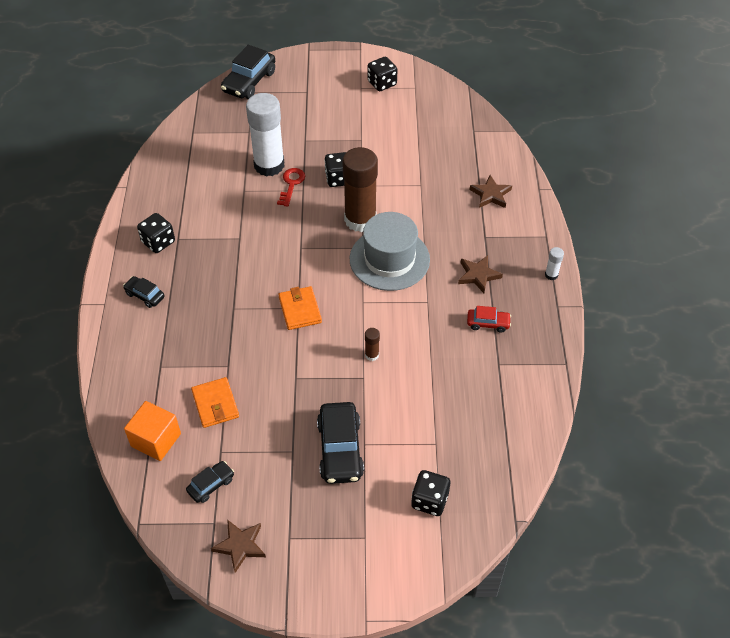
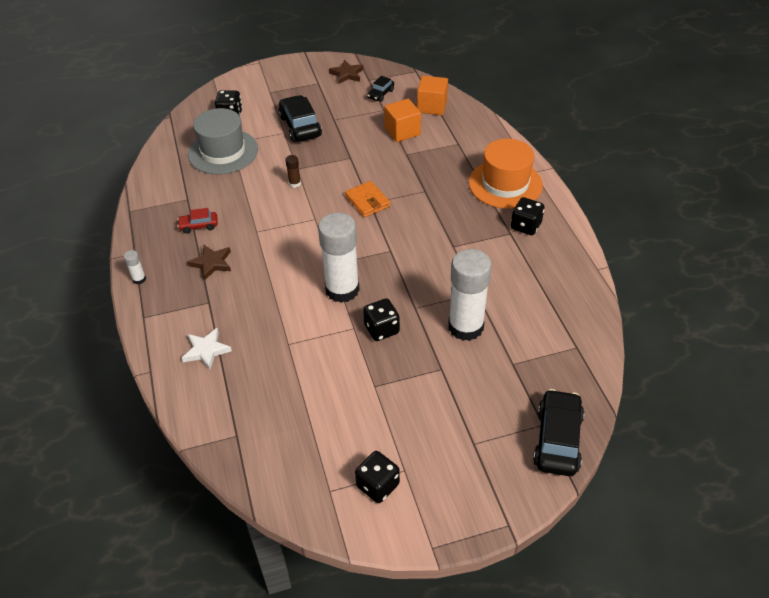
camera: 165 degrees right, 5 degrees down
(145, 295) = (505, 184): black car -> orange hat
(215, 404) = (402, 131): orange wallet -> orange cube
(291, 184) = (430, 310): red key -> none
(360, 220) = (342, 290): brown glue stick -> white glue stick
(389, 259) = (301, 259): grey hat -> grey hat (223, 152)
(490, 194) = (206, 350): brown star -> white star

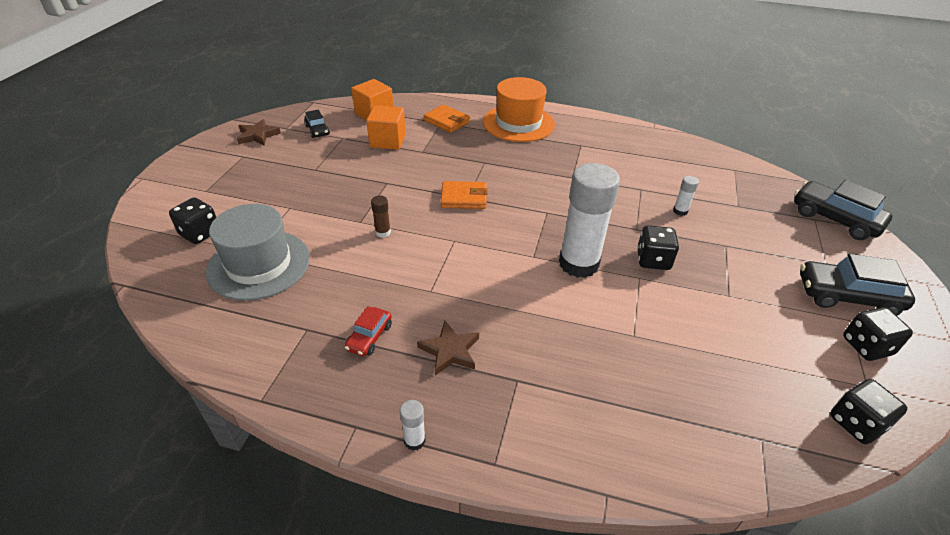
camera: 60 degrees left, 5 degrees down
(206, 350) = (602, 415): white star -> none
(300, 126) = (295, 193): black car -> black car (847, 297)
(463, 145) = (447, 121): none -> orange wallet
(465, 327) = (680, 211): white glue stick -> white glue stick, size x0.40
(525, 226) = (579, 135): black dice -> black dice (856, 423)

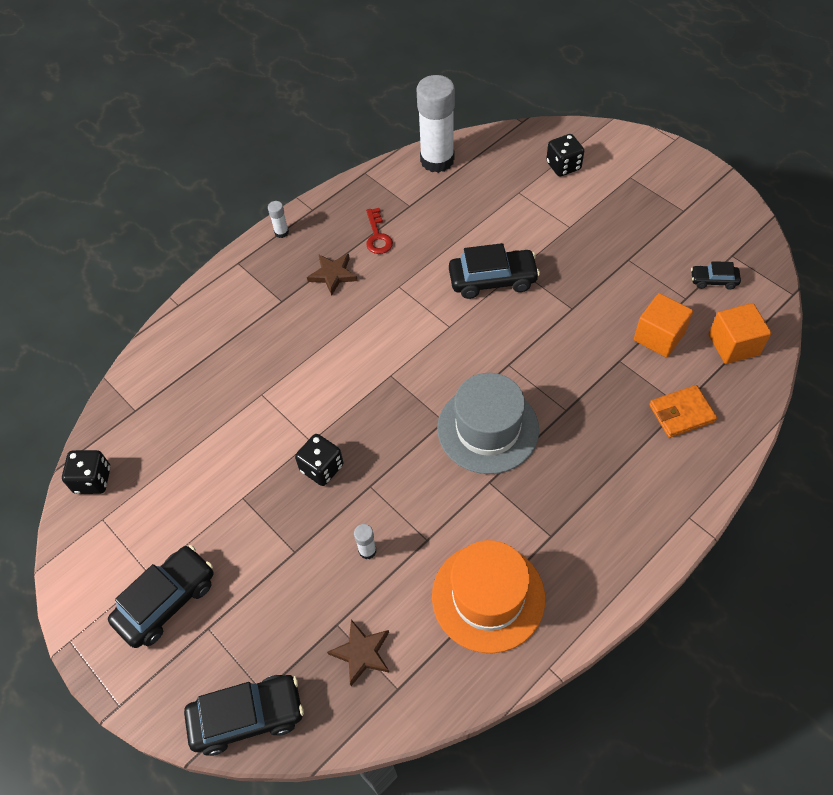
camera: 125 degrees right, 15 degrees up
(258, 135) = (724, 229): brown star -> brown star (362, 653)
(259, 264) = (499, 193): grey hat -> grey hat (488, 429)
(369, 337) = (377, 236): red car -> red key
(383, 232) = (492, 280): brown glue stick -> black car
(464, 198) = (509, 361): orange wallet -> none
(518, 123) = (640, 493): orange hat -> orange hat (488, 597)
(578, 263) = (358, 404): white glue stick -> white glue stick (437, 160)
(866, 346) = (123, 558): black dice -> none

